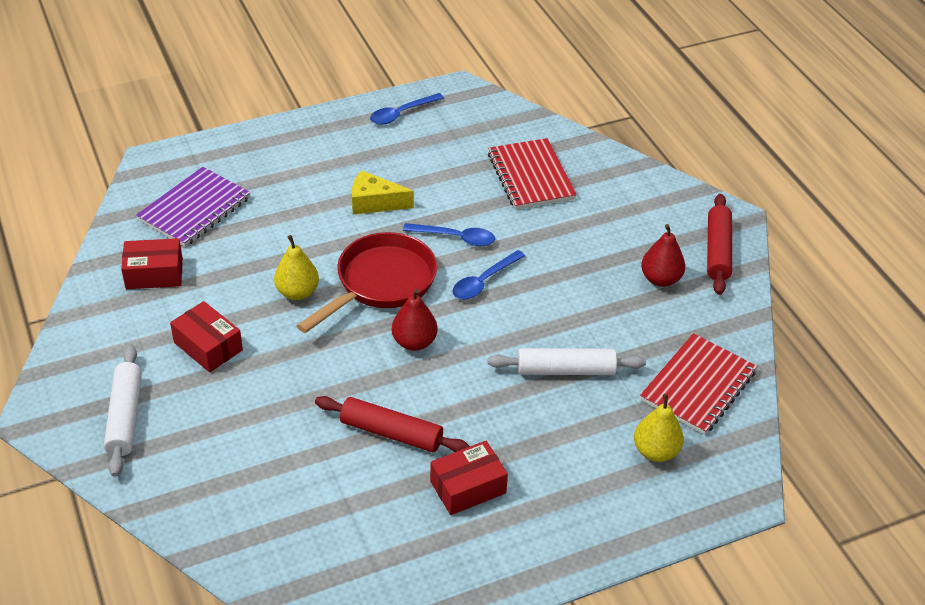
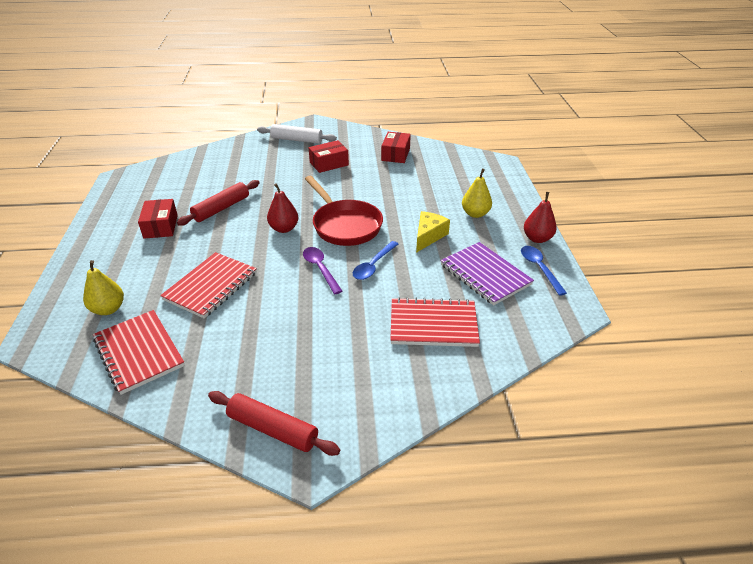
camera: 110 degrees right, 5 degrees down
(195, 209) = (447, 171): purple notebook -> purple notebook (485, 275)
(297, 292) = (354, 195): yellow pear -> yellow pear (475, 214)
(483, 281) = (320, 269): blue spoon -> purple spoon
(565, 370) = (211, 286): white rolling pin -> red notebook
(660, 279) = (263, 370): red pear -> red pear (537, 238)

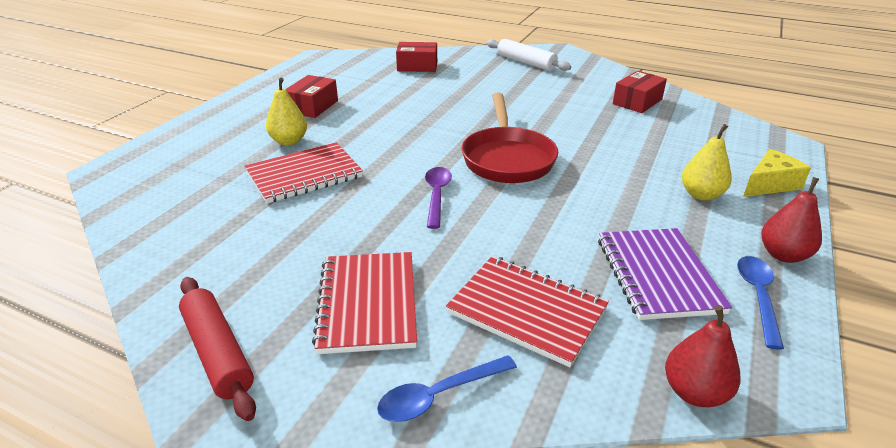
camera: 30 degrees right, 5 degrees down
(108, 309) = (193, 164): yellow pear -> yellow pear (289, 141)
(139, 352) = (176, 214): red notebook -> red notebook (367, 303)
(221, 208) = (386, 106): red rolling pin -> none
(284, 228) = (433, 142): red pear -> red pear (694, 392)
(329, 164) = (543, 92): red box -> red box (417, 66)
(373, 266) = (505, 212): blue spoon -> blue spoon (438, 395)
(428, 236) = (609, 201): yellow cheese -> yellow cheese (770, 184)

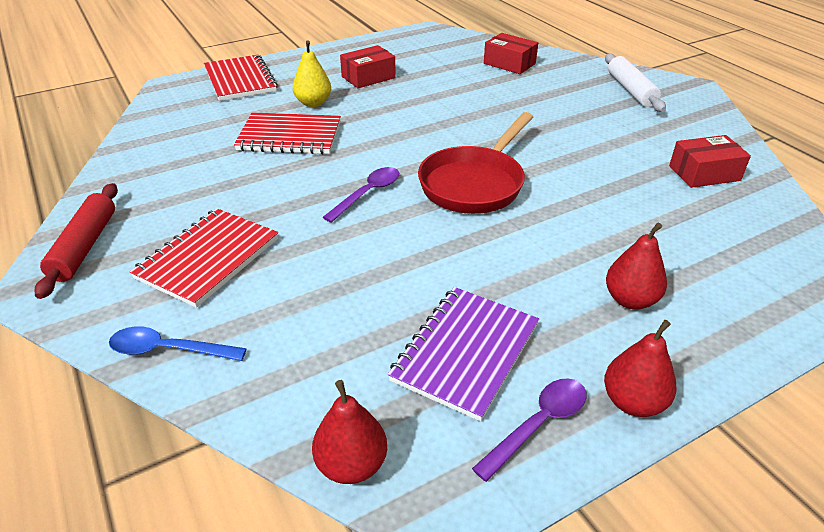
camera: 35 degrees right, 5 degrees up
(527, 311) = (310, 323): red notebook -> red notebook (240, 80)
(701, 195) = (630, 300): yellow pear -> red pear
(758, 296) = (539, 424): blue spoon -> purple spoon
(770, 184) = (737, 325): yellow cheese -> none

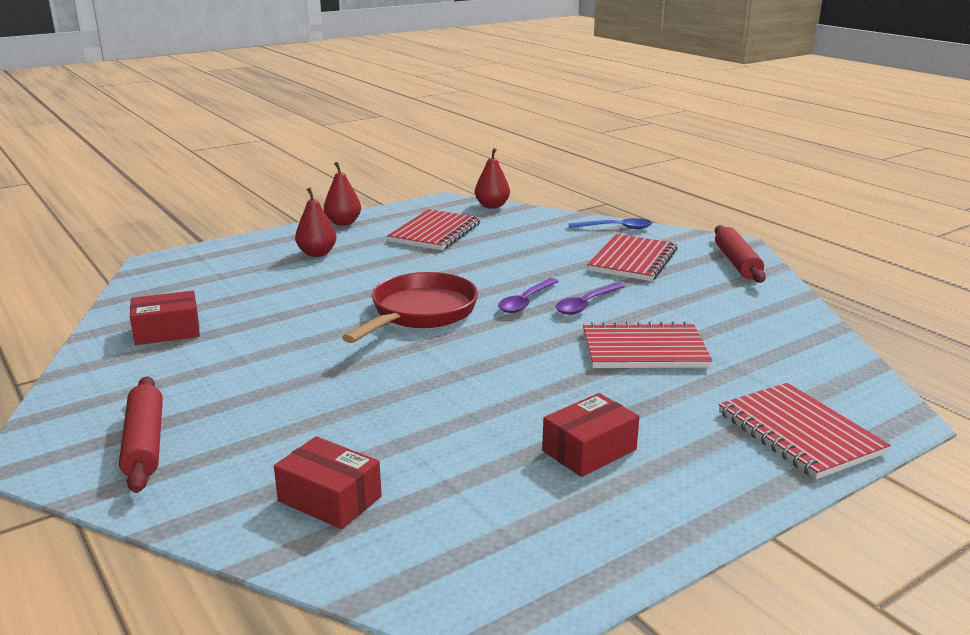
camera: 175 degrees right, 15 degrees down
(313, 103) = (648, 396): yellow pear -> none
(465, 352) = (435, 233): purple notebook -> red notebook
(539, 424) = (398, 216): purple spoon -> purple spoon (586, 304)
(631, 90) = (145, 443): white rolling pin -> red rolling pin

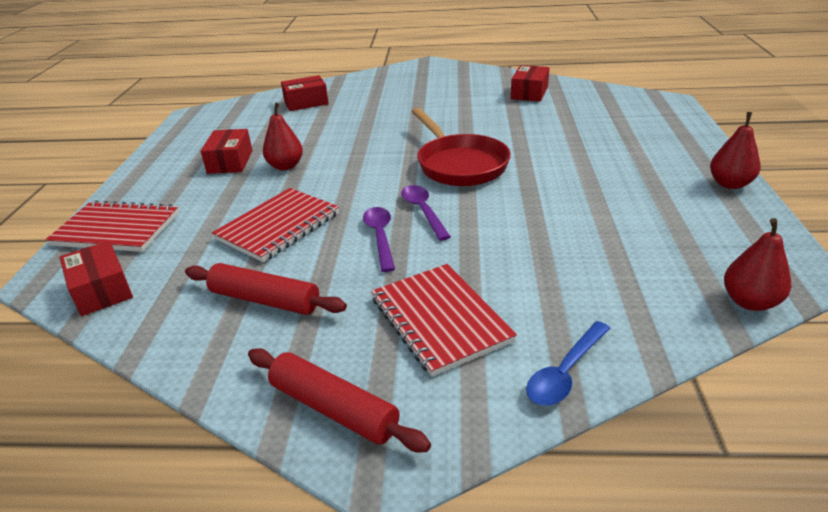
camera: 130 degrees right, 10 degrees up
(145, 443) = (407, 79): red rolling pin -> red rolling pin (265, 300)
(317, 253) = (637, 155): red pear -> red pear (285, 166)
(435, 233) = (655, 224): red notebook -> none
(842, 379) = (102, 290): none -> red box

